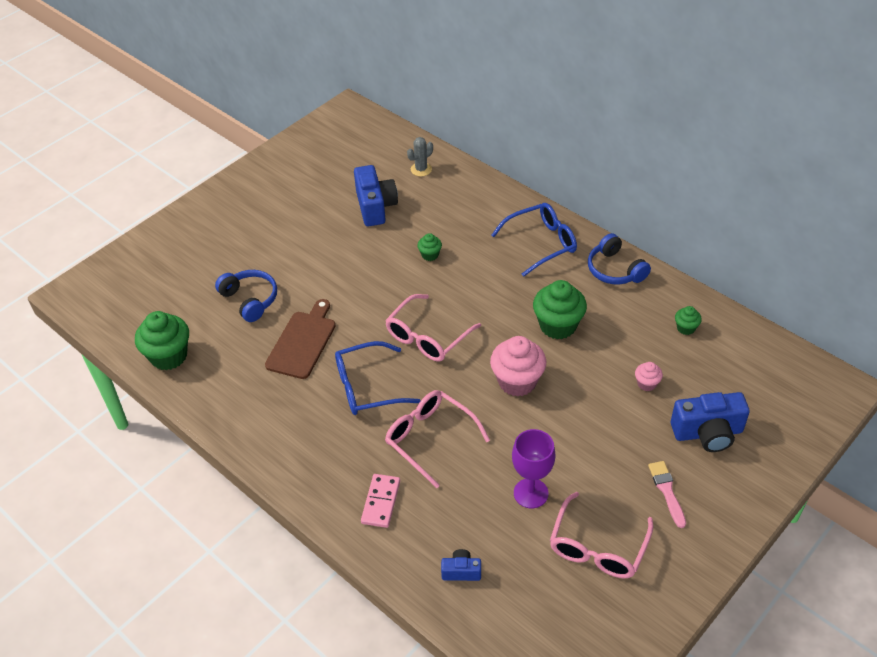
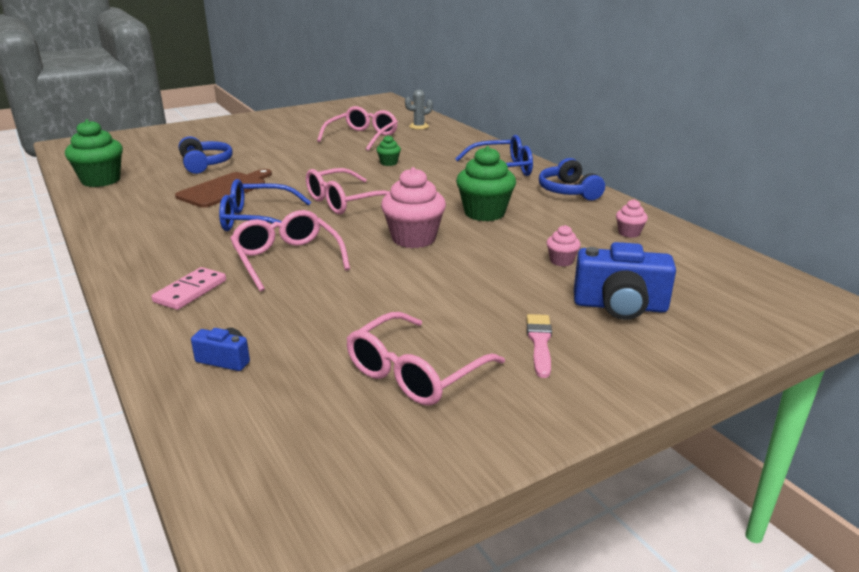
camera: 15 degrees right, 20 degrees down
(375, 206) = (362, 137): blue camera -> pink glasses
(531, 493) = (365, 314): purple goblet -> none
(685, 328) = (629, 233): green cupcake -> pink cupcake

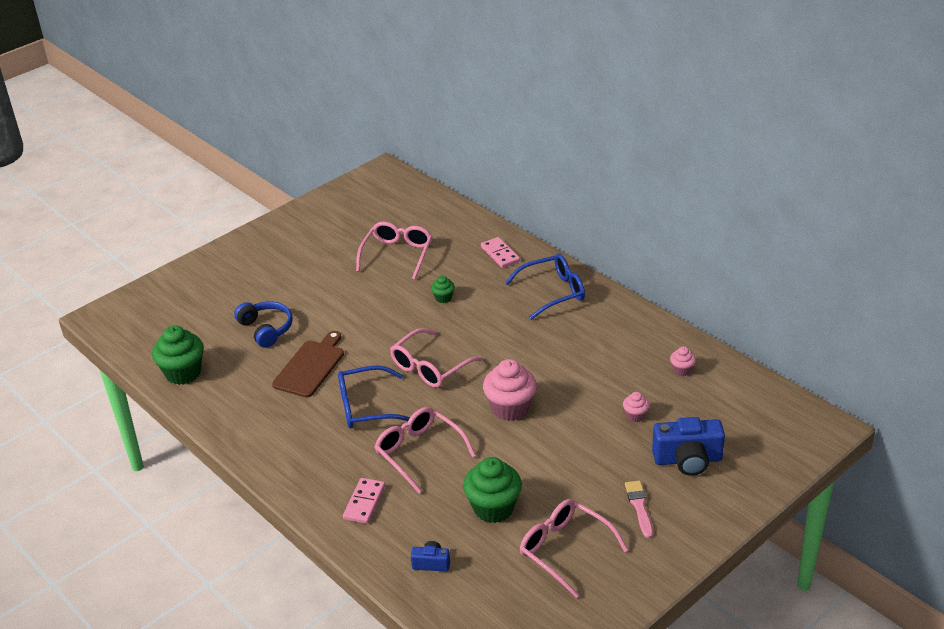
camera: 10 degrees left, 10 degrees up
(415, 373) = (565, 550): pink glasses -> pink glasses turned 105 degrees clockwise
(419, 126) = (446, 224): grey cactus -> none
(460, 145) = (500, 254): none -> pink domino
(484, 213) = (557, 363): green cupcake -> green cupcake (493, 508)
(568, 191) = (621, 317): blue headphones -> none

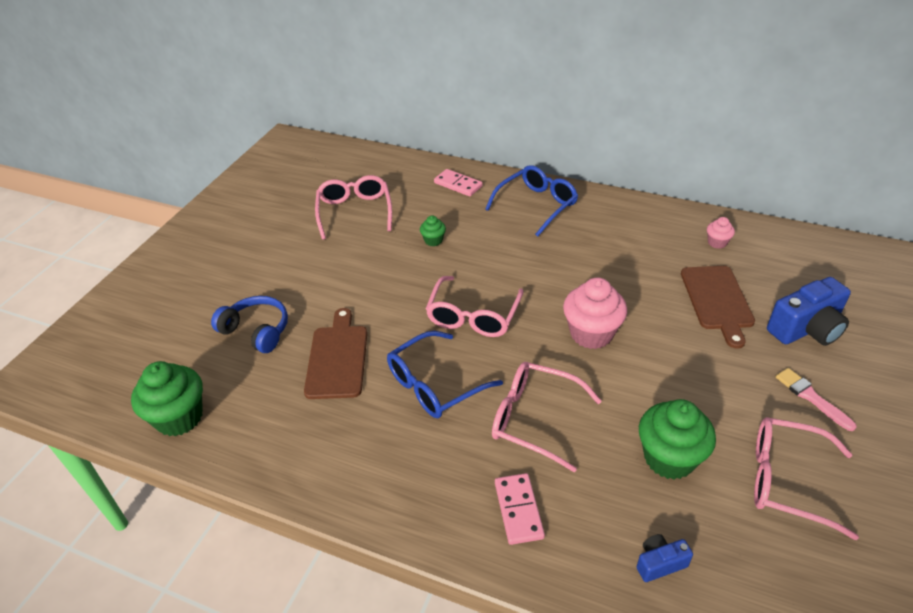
camera: 25 degrees left, 5 degrees up
(635, 416) = (717, 300): pink cupcake -> brown cutting board

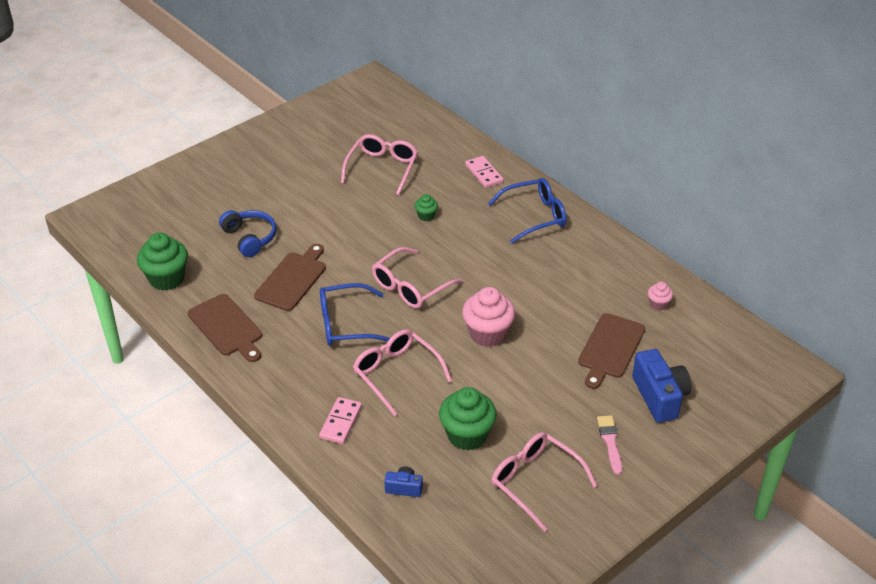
camera: 25 degrees right, 0 degrees up
(295, 447) = (227, 327): none -> brown cutting board
(806, 329) = (660, 397): blue camera -> blue camera turned 105 degrees counterclockwise

